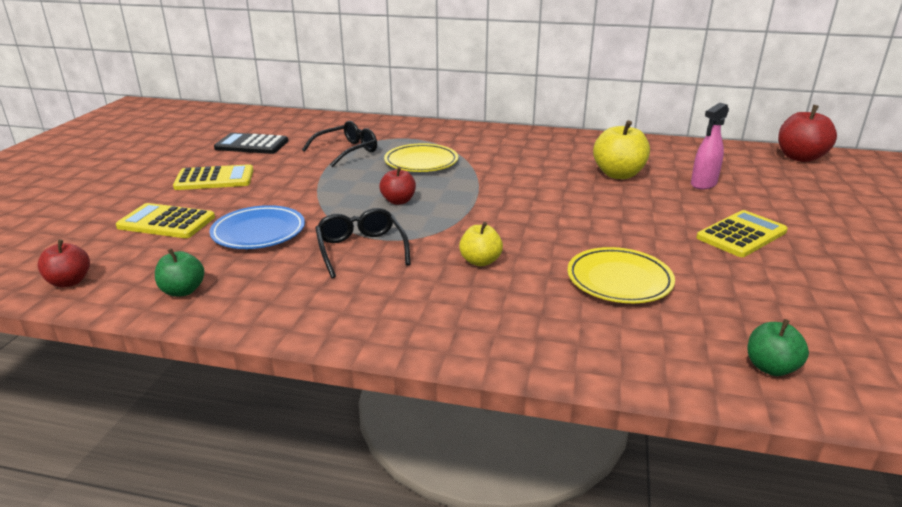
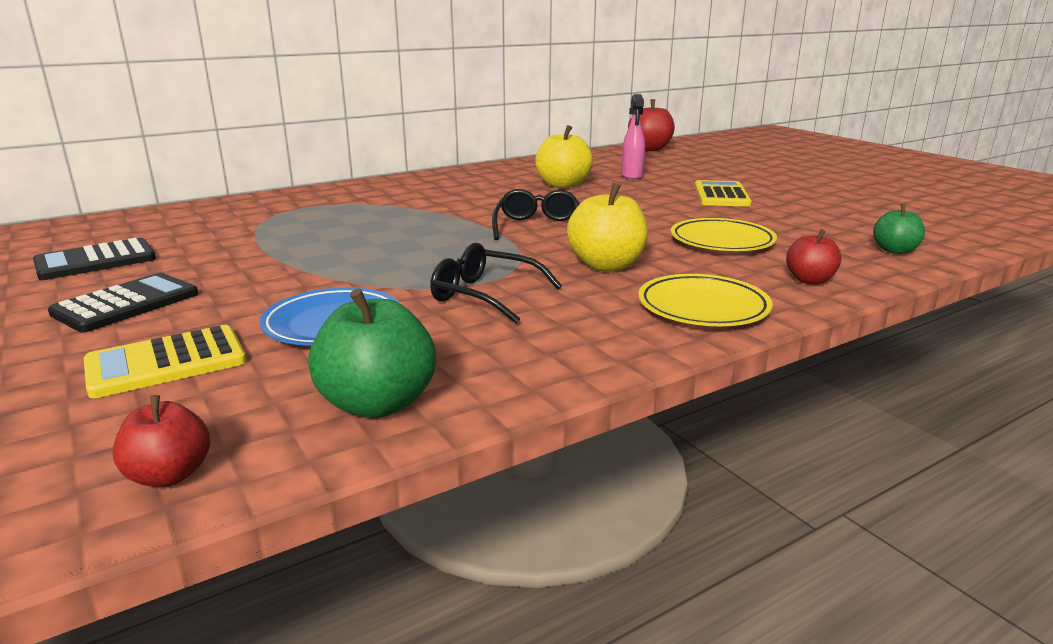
camera: 45 degrees left, 5 degrees down
(183, 291) = (377, 403): green apple -> green apple, size x1.65
(214, 179) = (126, 304): yellow calculator -> black calculator
(347, 151) = (256, 233): black glasses -> black glasses (537, 227)
(398, 201) = (425, 252): red apple -> red apple (810, 280)
(421, 162) = (370, 220): yellow plate -> yellow plate (703, 307)
(480, 261) = (606, 265): yellow apple -> yellow apple, size x1.65

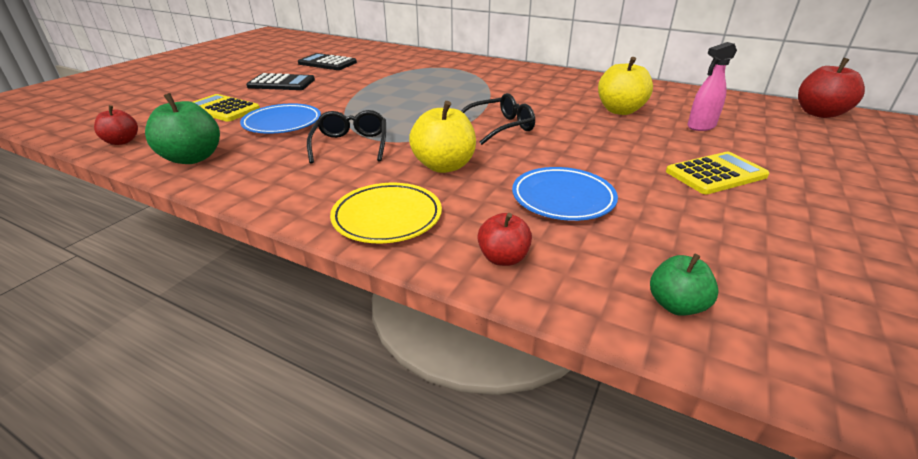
camera: 60 degrees right, 10 degrees up
(722, 241) = (563, 198): yellow plate -> blue plate

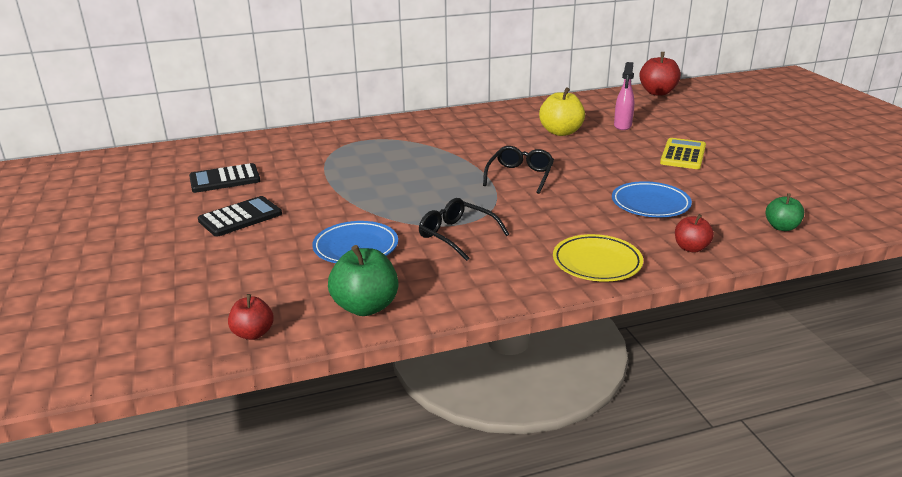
camera: 45 degrees left, 5 degrees down
(223, 109) = (258, 264): yellow calculator -> none
(444, 166) = (551, 218): yellow apple -> none

